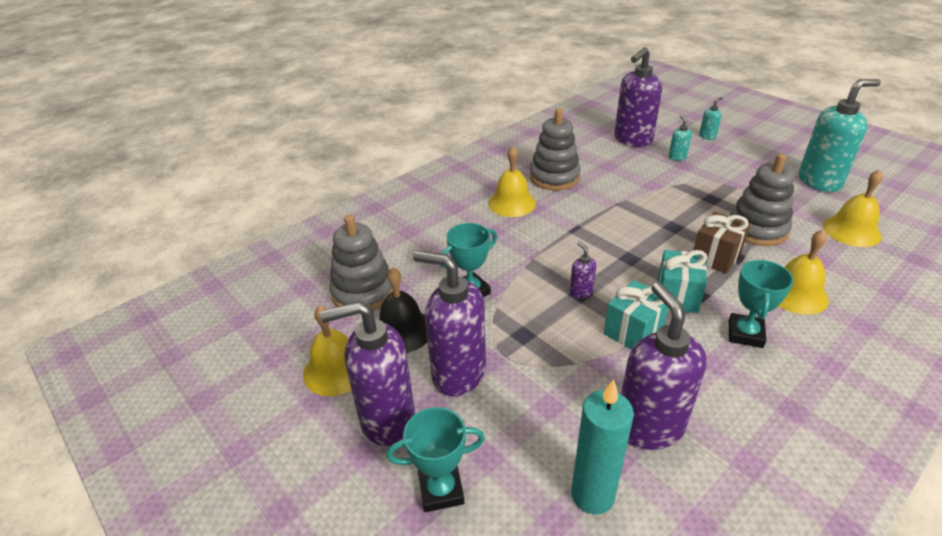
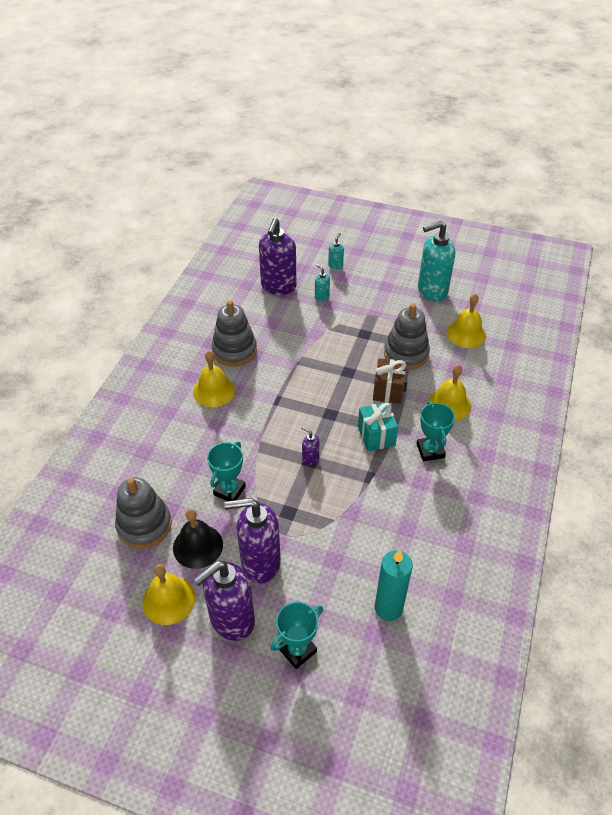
camera: 30 degrees left, 10 degrees up
(633, 331) = (360, 478): turquoise gift -> none
(649, 426) = (400, 546): purple soap dispenser -> none
(819, 181) = (431, 291): turquoise soap dispenser -> turquoise soap dispenser turned 150 degrees counterclockwise

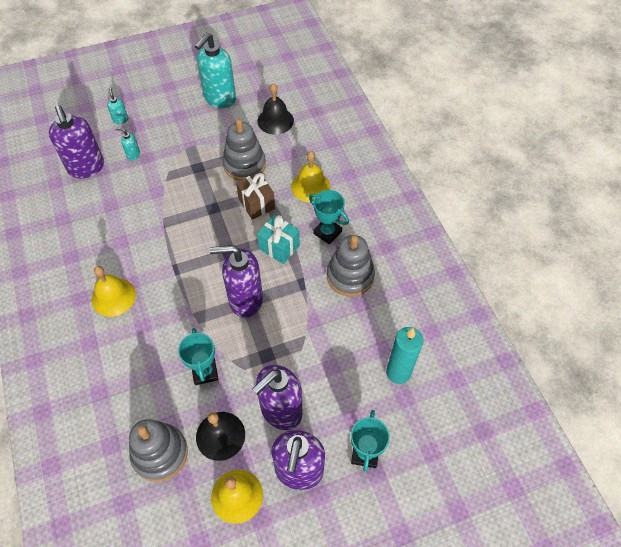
camera: 40 degrees left, 10 degrees up
(234, 351) = (99, 249): grey stacking toy -> grey stacking toy (350, 276)
(310, 458) = (245, 300): purple soap dispenser -> purple soap dispenser, size x2.29
(466, 334) = (275, 120): yellow bell -> black bell

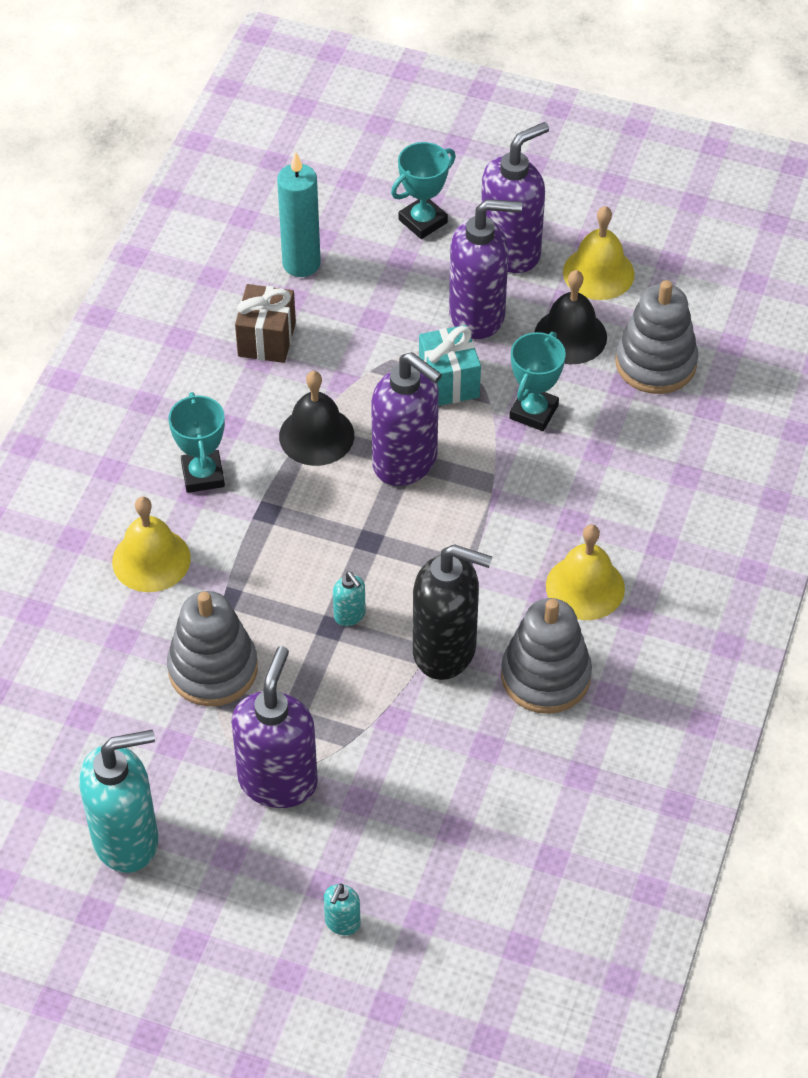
camera: 140 degrees left, 5 degrees down
(86, 168) = (477, 852): purple soap dispenser -> purple soap dispenser (278, 781)
(133, 155) = (378, 822): turquoise soap dispenser -> turquoise soap dispenser (350, 615)
(156, 229) = (445, 650): none -> black soap dispenser
(256, 204) = (259, 588): brown gift -> brown gift (266, 339)
(275, 120) = (79, 719): black bell -> black bell (316, 435)
(279, 247) = (291, 501): turquoise gift -> turquoise gift (449, 382)
(350, 276) = (237, 400): grey stacking toy -> grey stacking toy (545, 676)

